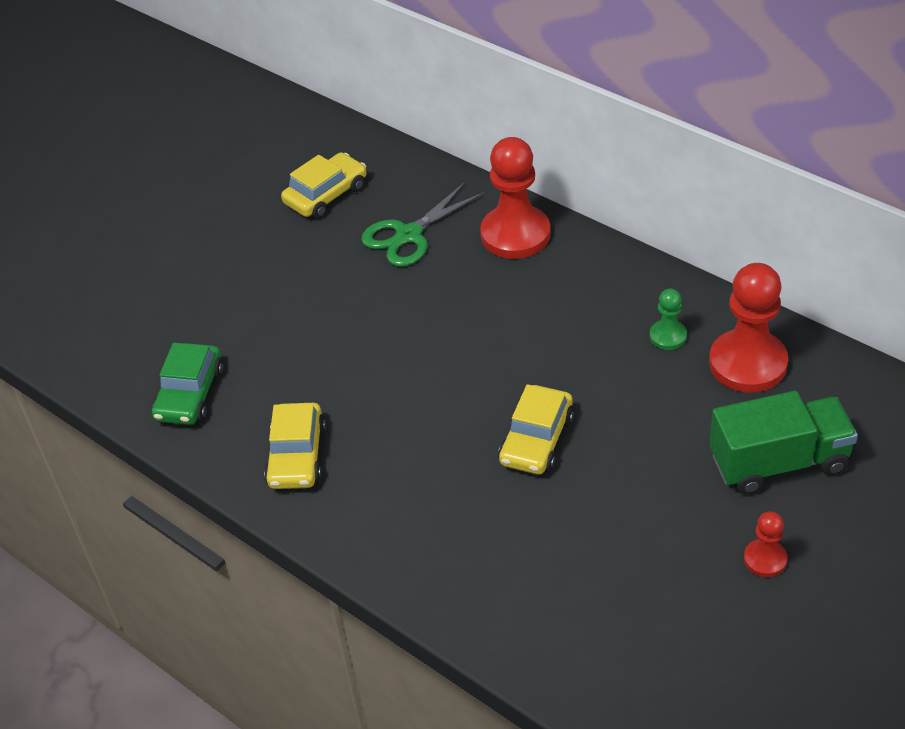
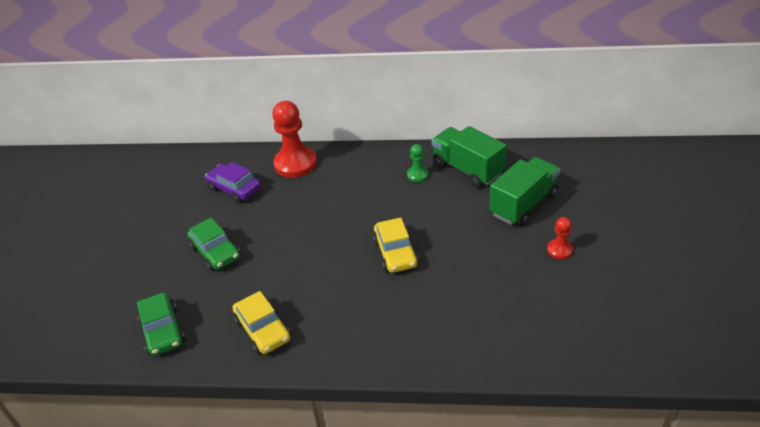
camera: 35 degrees left, 5 degrees down
(320, 319) = (215, 252): none -> green car
(326, 195) = (166, 189): yellow car -> none
(409, 235) = (234, 188): green scissors -> purple car
(747, 363) = (467, 169): red pawn -> green truck

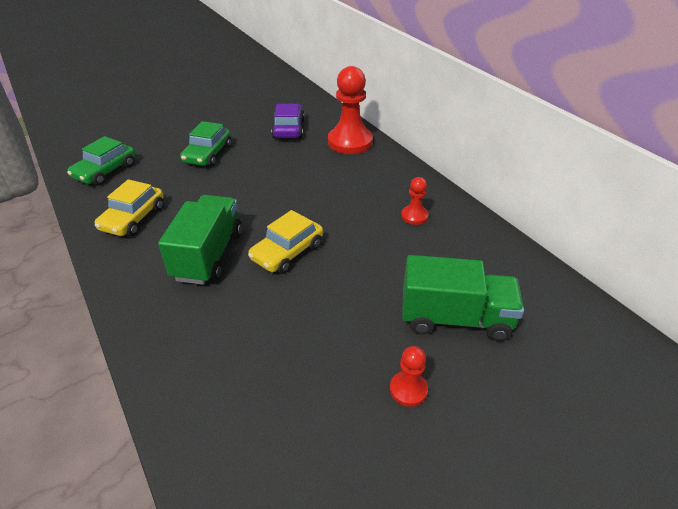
camera: 50 degrees right, 0 degrees up
(417, 175) = (414, 216): green pawn -> red pawn
(467, 169) = (463, 246): green truck -> green truck (208, 255)

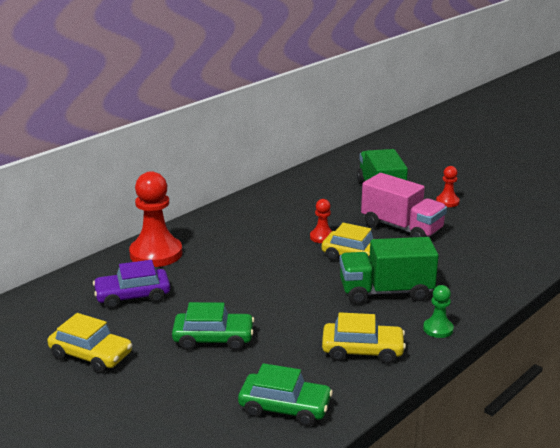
camera: 105 degrees left, 15 degrees down
(123, 272) = (438, 329): none -> green pawn
(225, 112) = (91, 355): none -> yellow car
(340, 308) = (402, 228): none -> pink truck
(414, 216) = (276, 212): red pawn -> red pawn (322, 237)

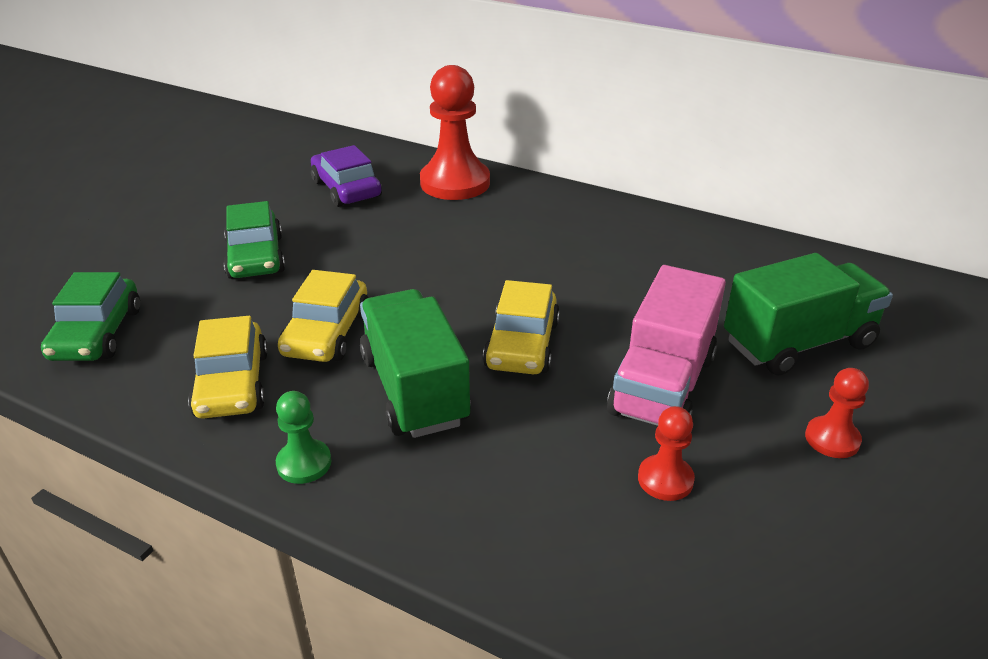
camera: 75 degrees right, 10 degrees up
(91, 355) = (217, 191): yellow car -> yellow car (326, 333)
(322, 237) = (574, 301): red pawn -> red pawn (665, 479)

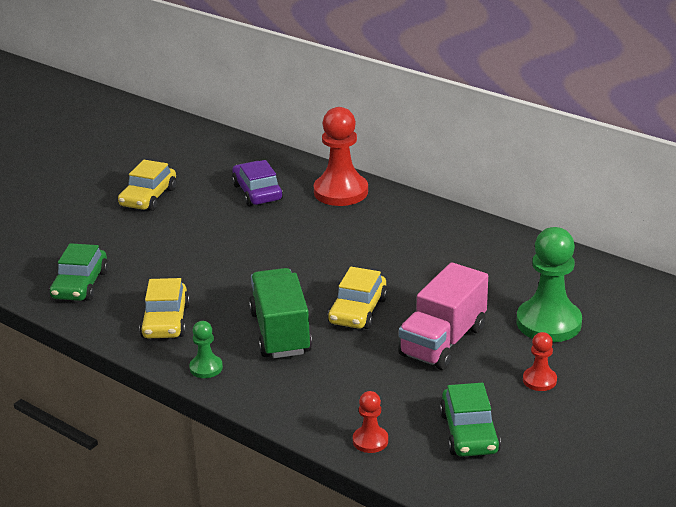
camera: 10 degrees right, 5 degrees down
(256, 257) = (186, 240): green car -> green car (469, 433)
(326, 333) = (229, 295): yellow car -> yellow car (148, 197)
(665, 479) = (422, 393): red pawn -> red pawn (370, 441)
(798, 343) = (548, 323): green truck -> green pawn

